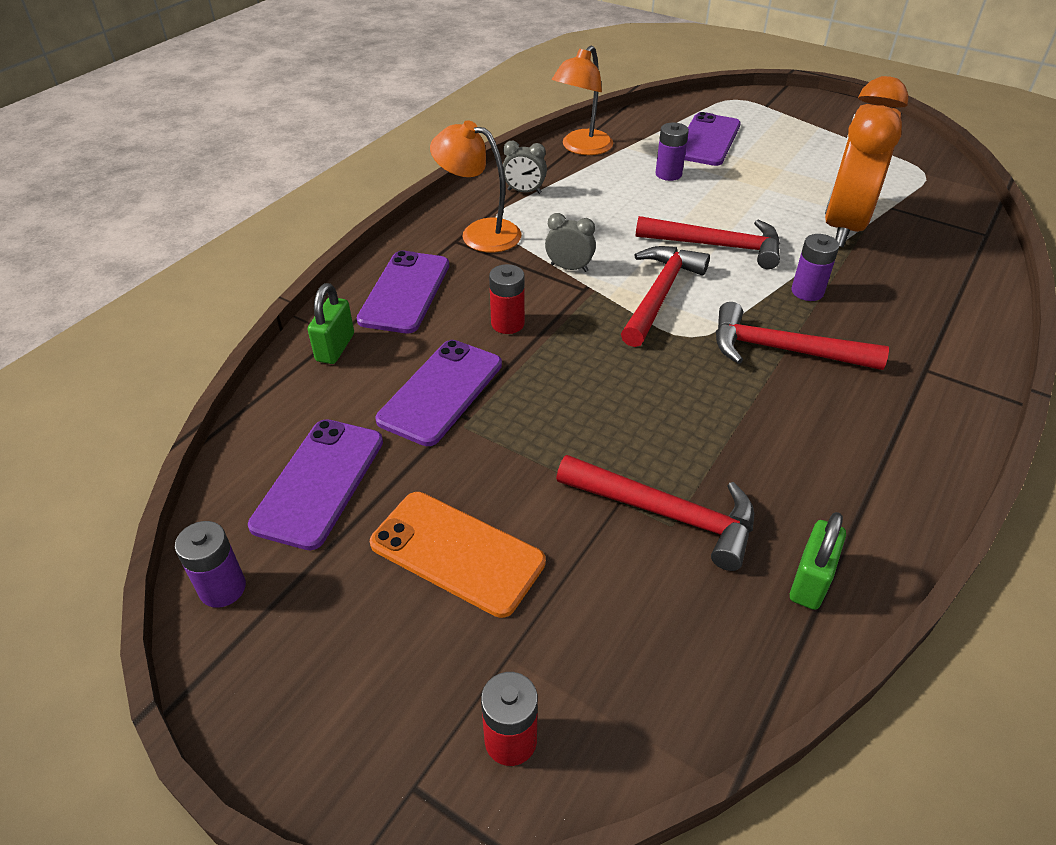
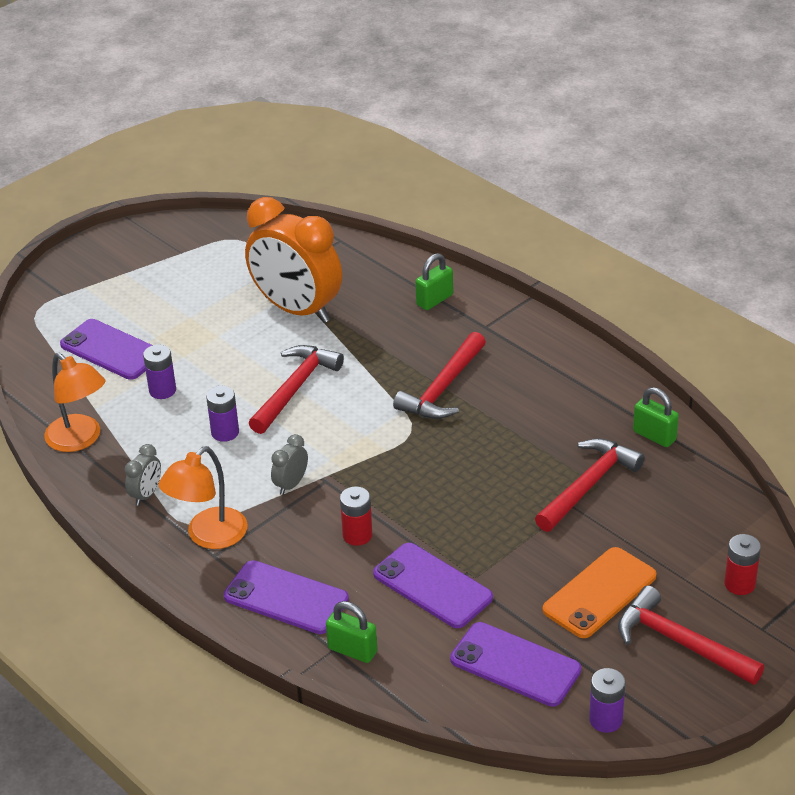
camera: 75 degrees left, 5 degrees down
(659, 294) = (351, 437): red hammer -> red hammer (680, 643)
(807, 291) = (378, 356): purple battery -> purple battery (225, 432)
(941, 319) = (434, 300): none -> green padlock

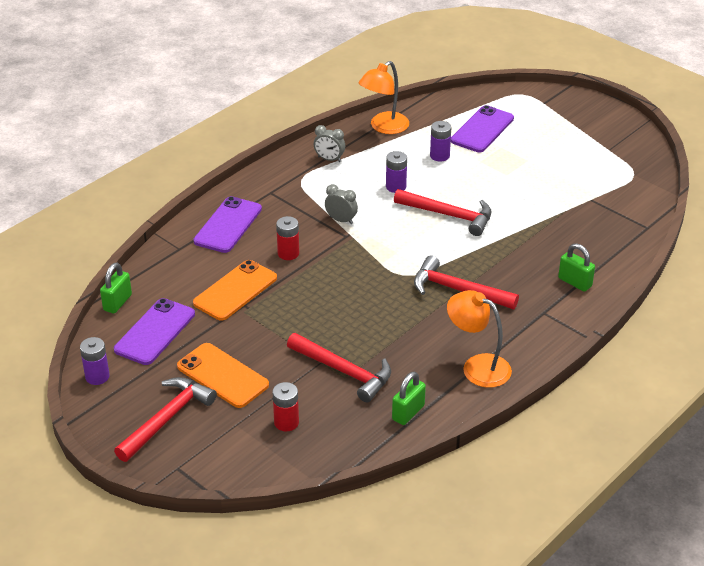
camera: 85 degrees right, 0 degrees up
(208, 536) = (288, 188): orange lamp -> orange lamp (477, 366)
(297, 309) = (547, 210): orange clock -> none
(352, 650) = (177, 256): green padlock -> green padlock (117, 302)
(432, 586) = (235, 290): purple phone -> orange phone
(739, 584) = (227, 457): red battery -> red battery (286, 422)

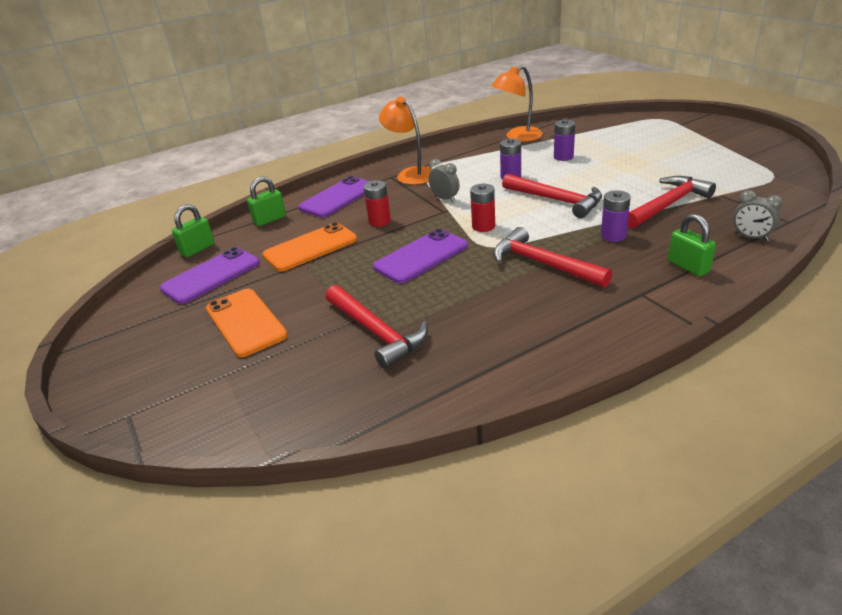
camera: 20 degrees right, 5 degrees down
(97, 376) = (127, 310): purple battery -> purple battery (613, 236)
(167, 418) = (159, 359): red hammer -> red hammer (668, 204)
(286, 422) = (280, 380): red battery -> red battery (483, 226)
(329, 159) = (457, 156): grey clock -> grey clock (751, 237)
(408, 413) = (430, 388): green padlock -> green padlock (270, 219)
(477, 366) = (539, 344): orange lamp -> orange lamp (411, 174)
(482, 129) = (612, 140): purple phone -> purple phone (421, 256)

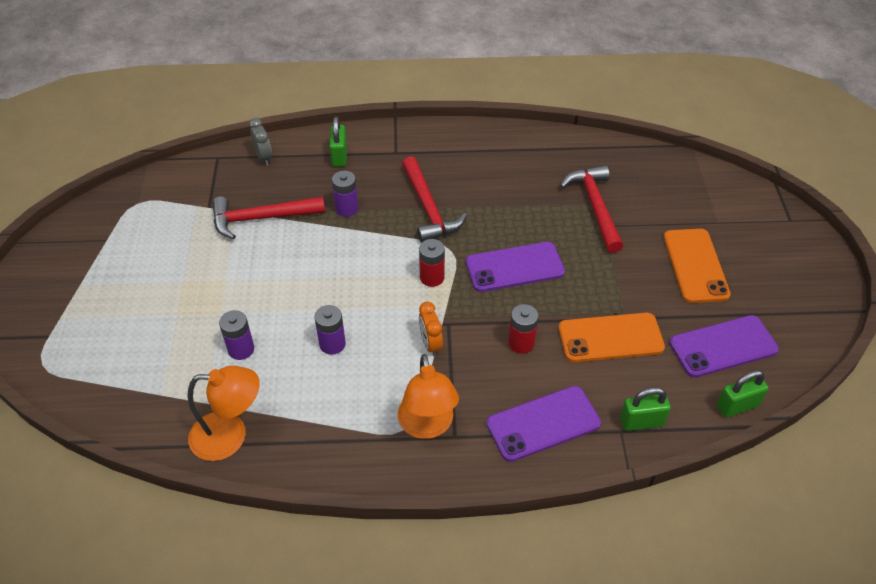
camera: 155 degrees left, 15 degrees up
(445, 199) = (430, 344): grey clock -> orange clock
(556, 200) = (335, 277): red hammer -> none

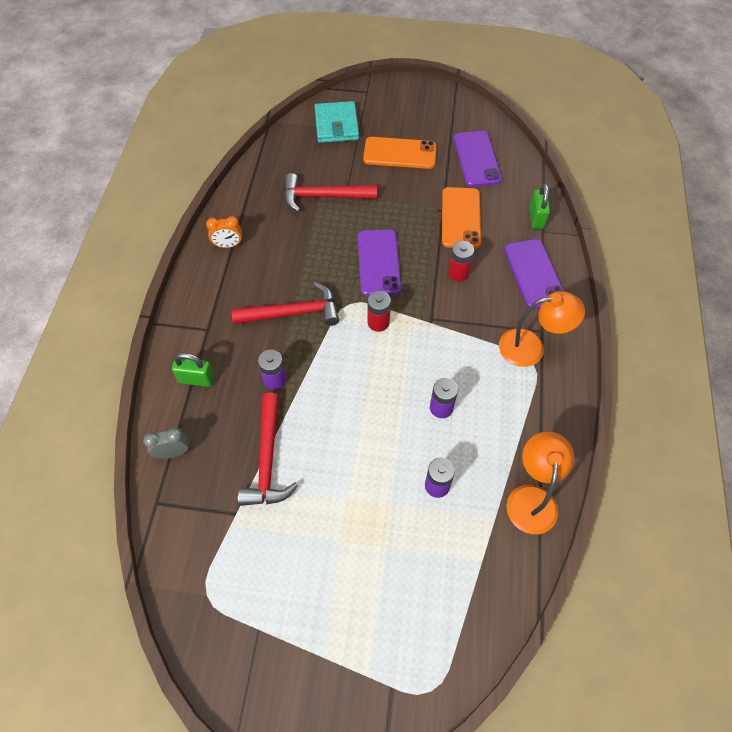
camera: 80 degrees left, 10 degrees up
(430, 344) = (451, 334): orange clock -> orange clock (228, 245)
(714, 201) = (336, 125): none -> turquoise wallet
(737, 406) = (527, 166): green padlock -> none

